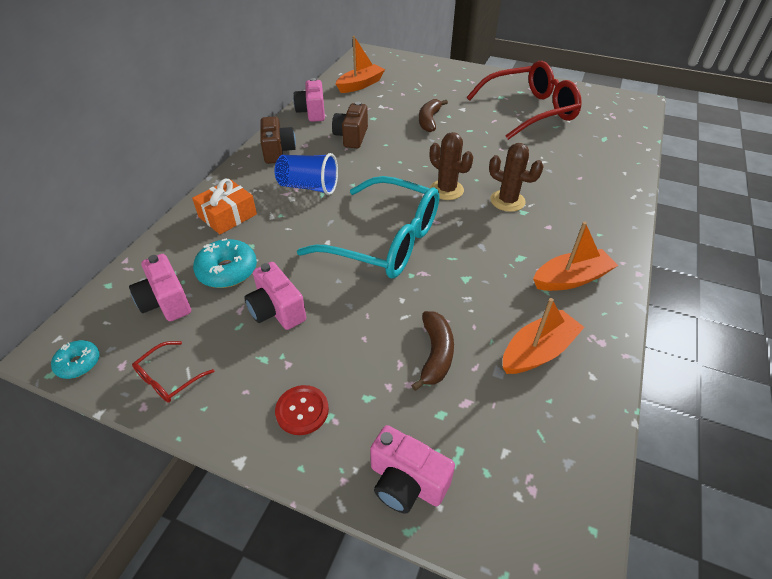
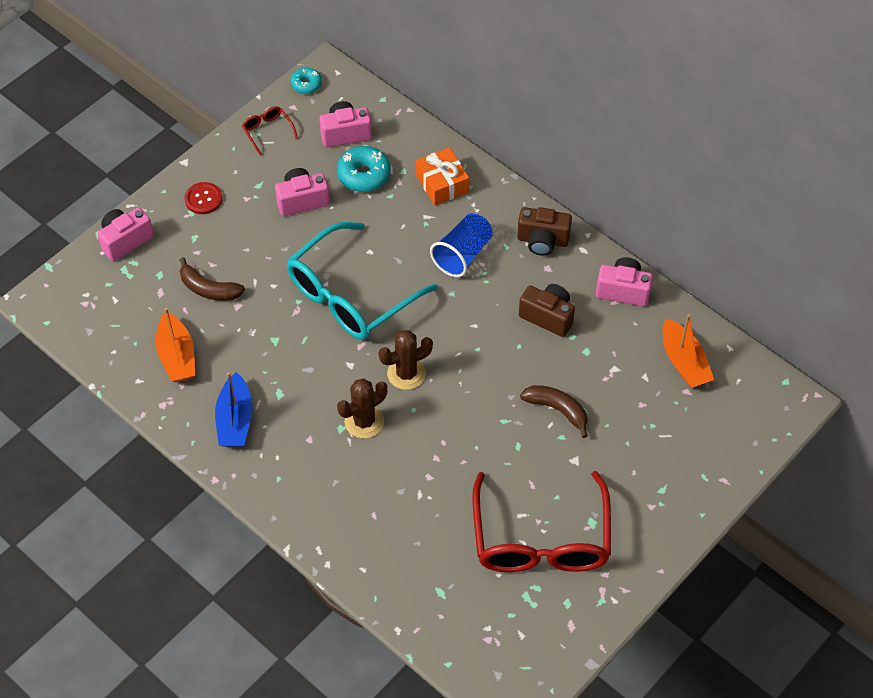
camera: 110 degrees right, 10 degrees up
(571, 279) = (235, 420): orange boat -> blue boat

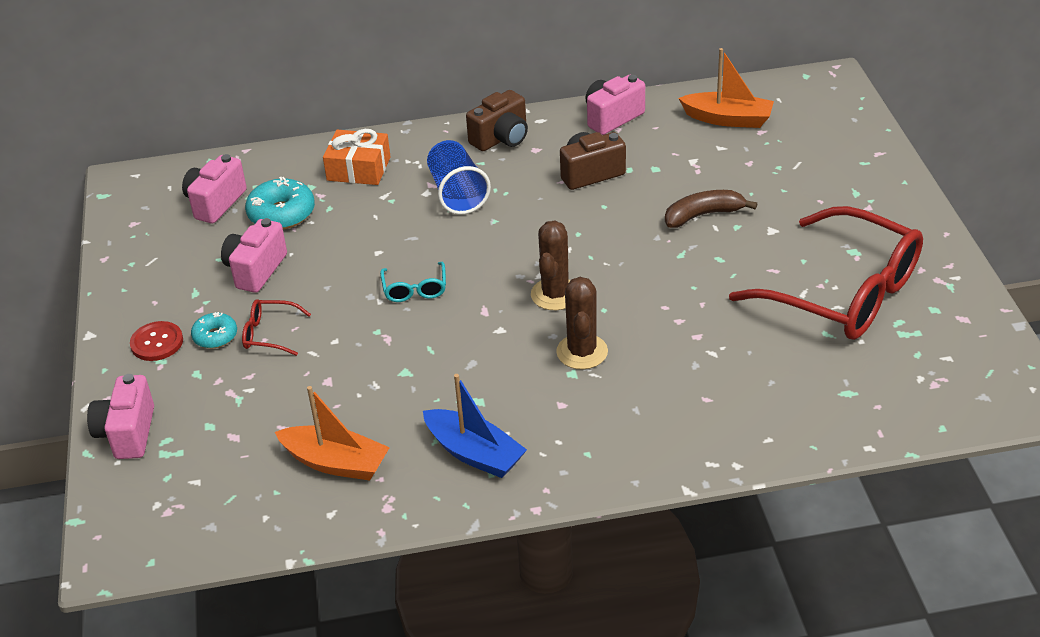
camera: 50 degrees left, 15 degrees down
(209, 289) = (278, 393): brown banana -> none
(267, 131) = (138, 255): red glasses -> red glasses (269, 334)
(306, 84) = (119, 201): turquoise donut -> turquoise donut (215, 336)
(351, 295) = (415, 289): turquoise glasses -> turquoise glasses, size x0.40

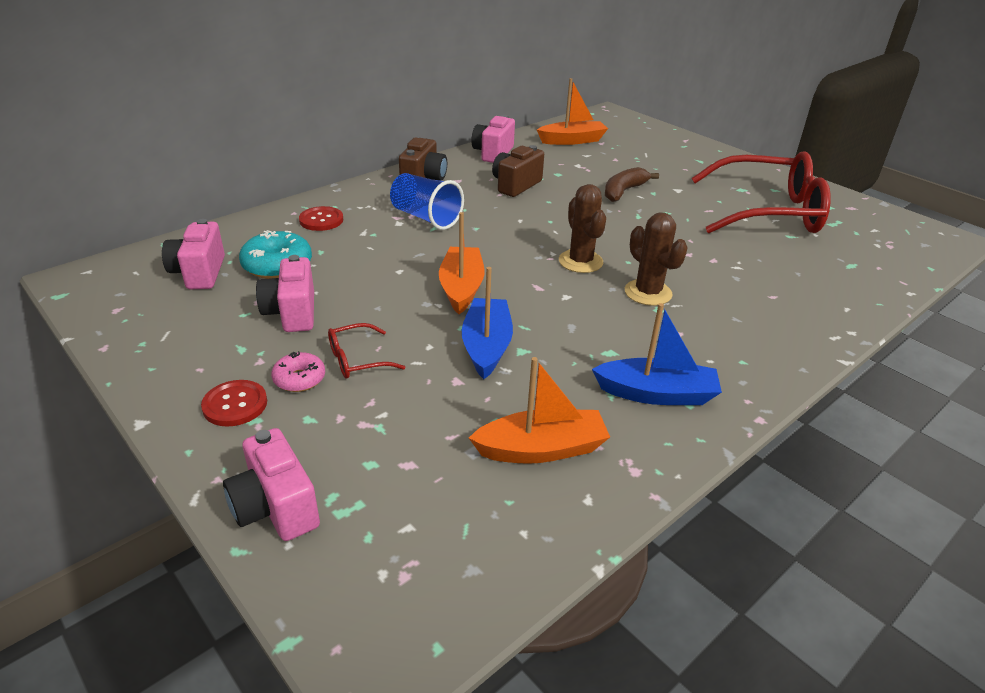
camera: 35 degrees left, 5 degrees down
(215, 336) = (299, 379): turquoise donut -> pink donut
(358, 169) = (321, 220): orange gift -> red button
(380, 357) = (486, 346): none -> blue boat
(415, 289) = (461, 288): turquoise glasses -> orange boat

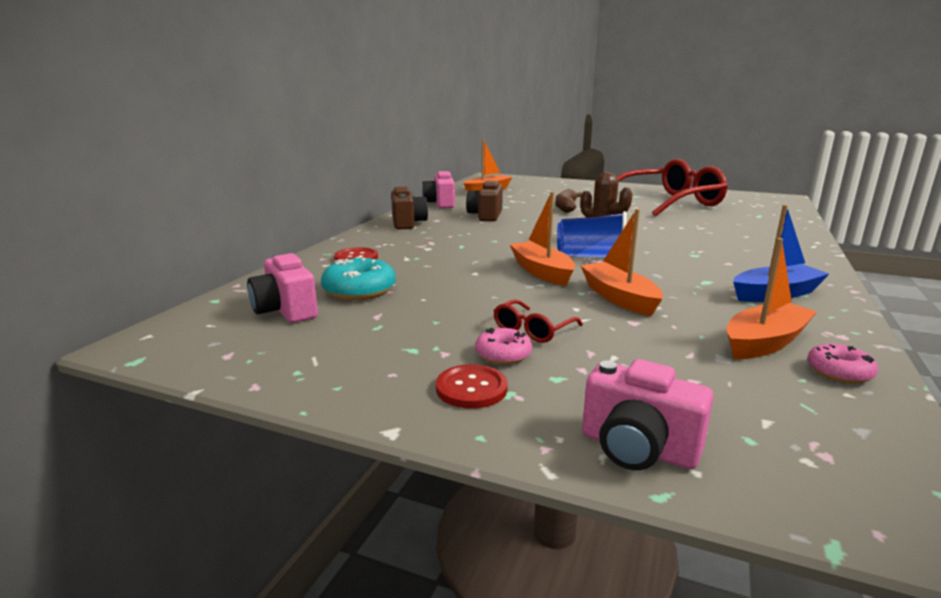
camera: 25 degrees left, 15 degrees down
(292, 313) = (423, 316): pink camera -> none
(426, 218) = (445, 242): blue cup -> blue cup (592, 257)
(486, 346) = (619, 298): blue boat -> orange boat
(555, 508) = (839, 372): none -> pink donut
(648, 293) = (673, 249): brown cactus -> none

